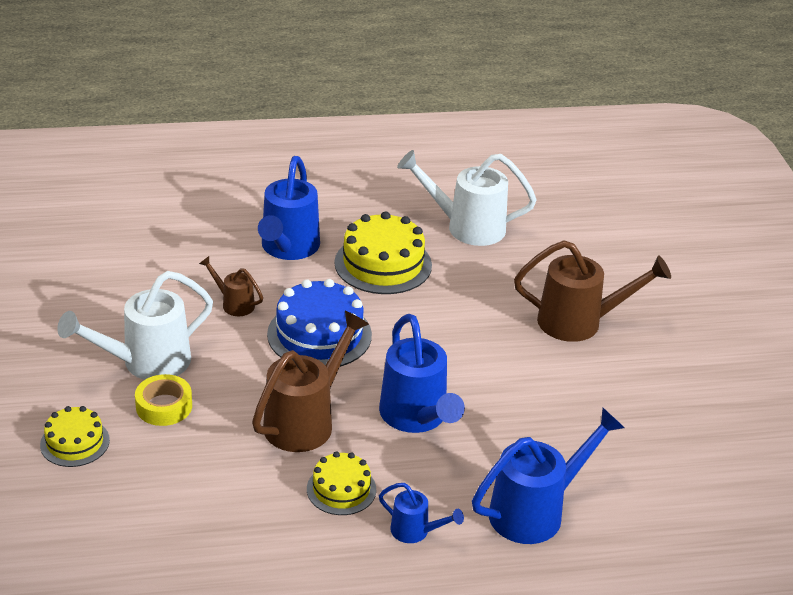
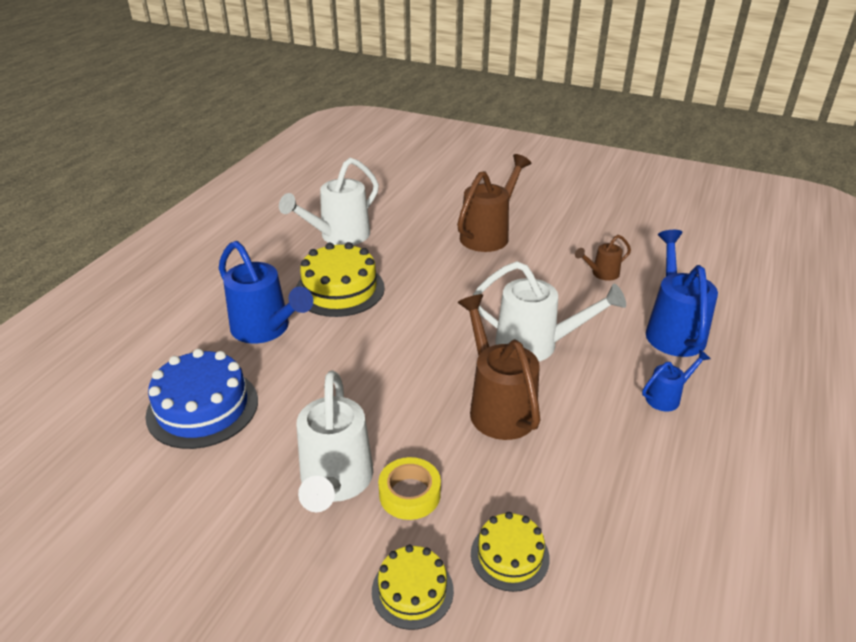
camera: 55 degrees left, 0 degrees up
(234, 304) = (307, 389): brown watering can -> brown watering can (602, 274)
(319, 334) = (394, 356): blue cake -> blue cake (202, 407)
(341, 489) = (596, 419): yellow cake -> yellow cake (510, 555)
(416, 417) = (535, 344): blue watering can -> white watering can

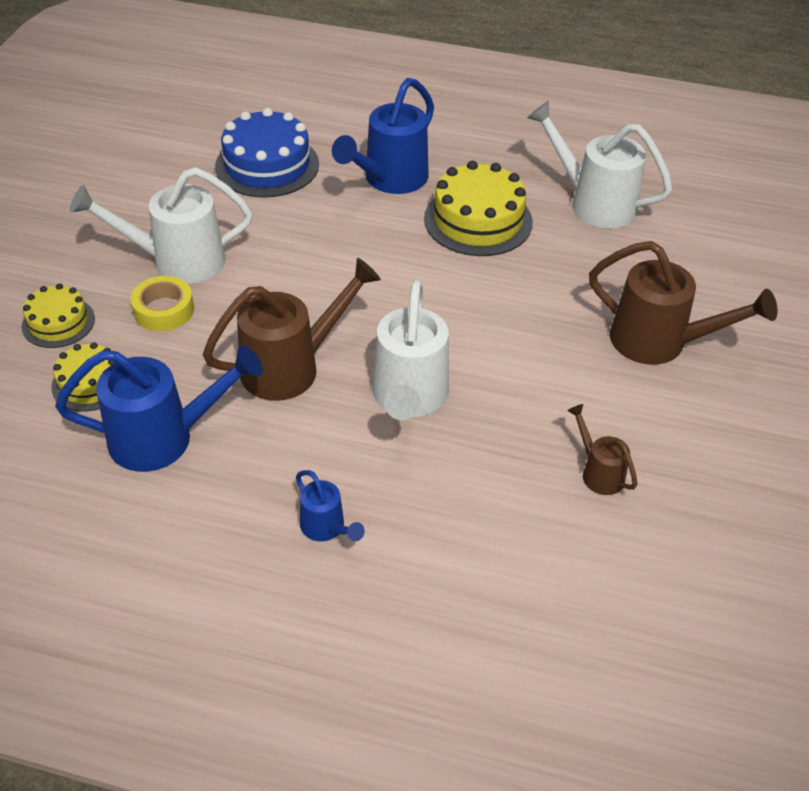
camera: 80 degrees right, 10 degrees up
(673, 331) = (473, 550): blue watering can -> blue watering can (163, 438)

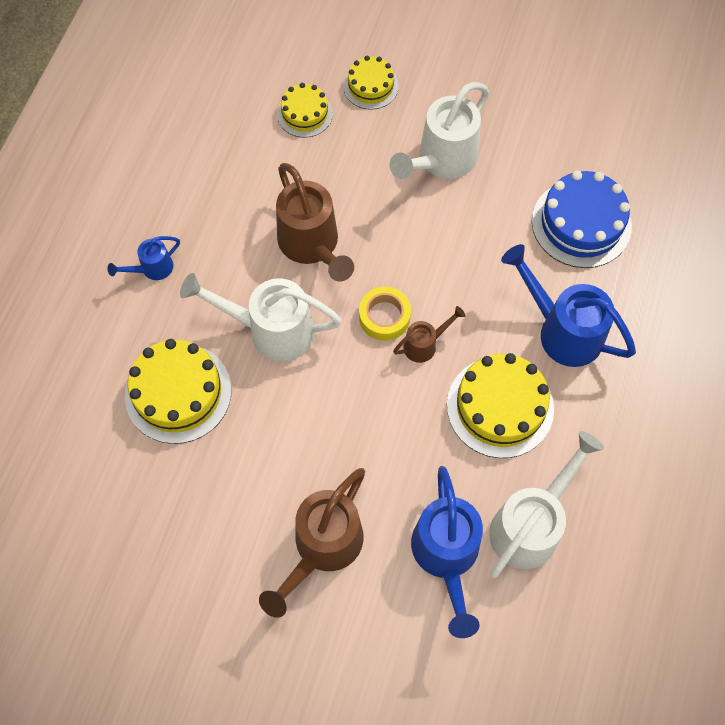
camera: 95 degrees right, 20 degrees up
(163, 438) = (246, 164): blue watering can -> blue watering can (446, 555)
(164, 310) = (381, 154): yellow tape -> yellow tape (384, 317)
(178, 261) = (442, 160): white watering can -> white watering can turned 135 degrees counterclockwise
(504, 482) = (178, 392): none -> yellow cake
(599, 473) = (179, 465): brown watering can -> brown watering can (424, 345)

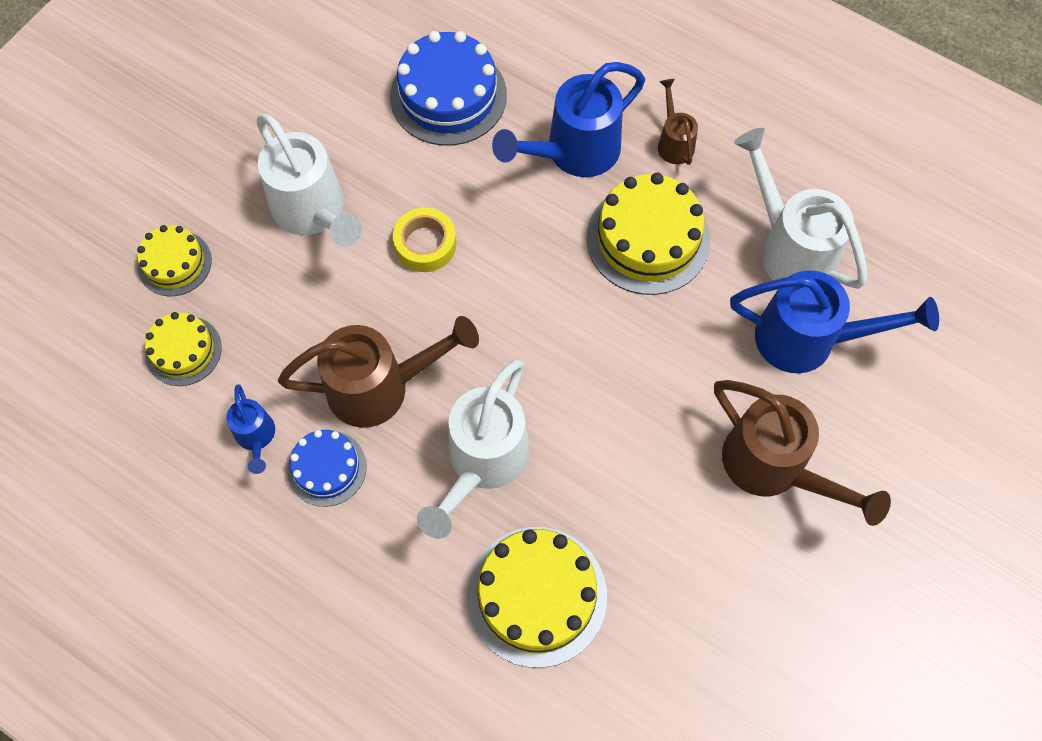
camera: 75 degrees left, 0 degrees up
(152, 269) = (348, 594): blue watering can -> blue watering can (256, 437)
(241, 229) = (327, 468): none -> blue cake
(384, 317) = (503, 329): yellow tape -> yellow tape (425, 244)
(424, 345) = (551, 295): brown watering can -> brown watering can (674, 143)

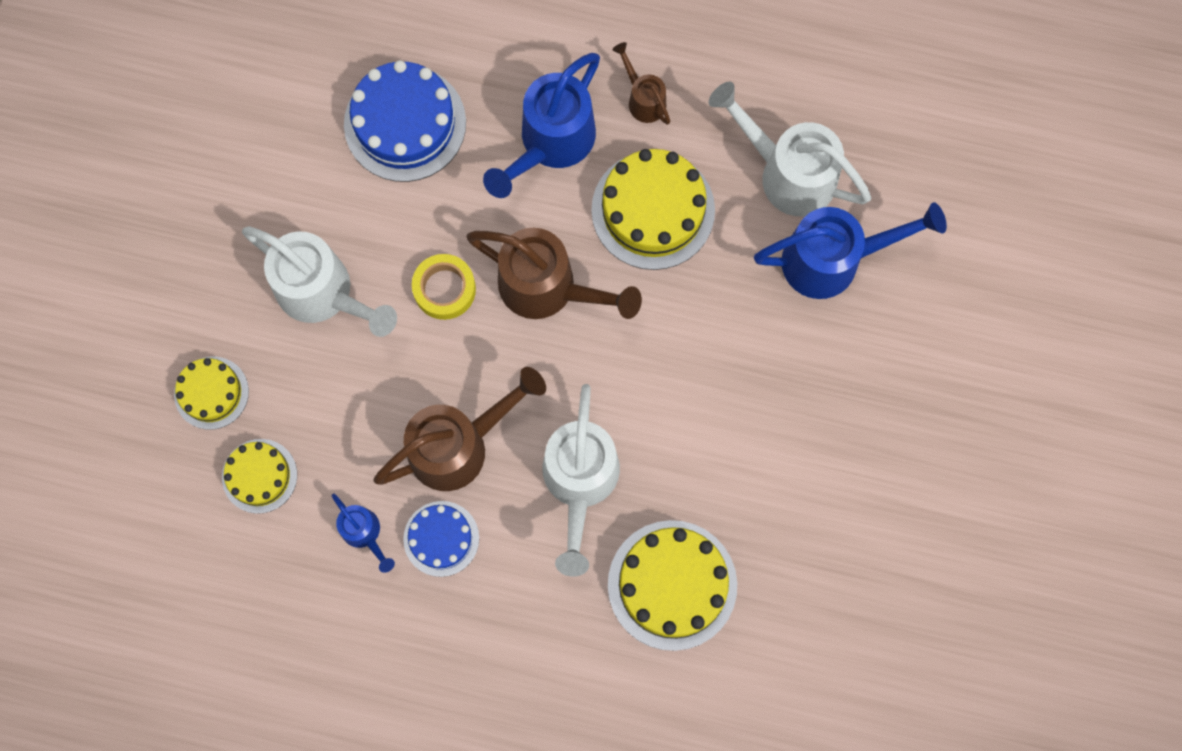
camera: 20 degrees left, 10 degrees up
(773, 467) = (839, 393): brown watering can -> brown watering can (547, 288)

